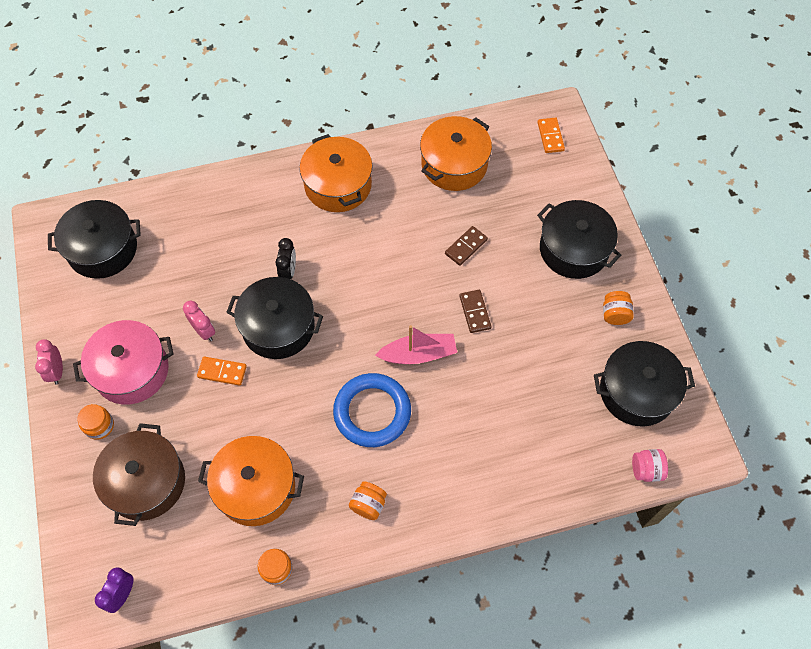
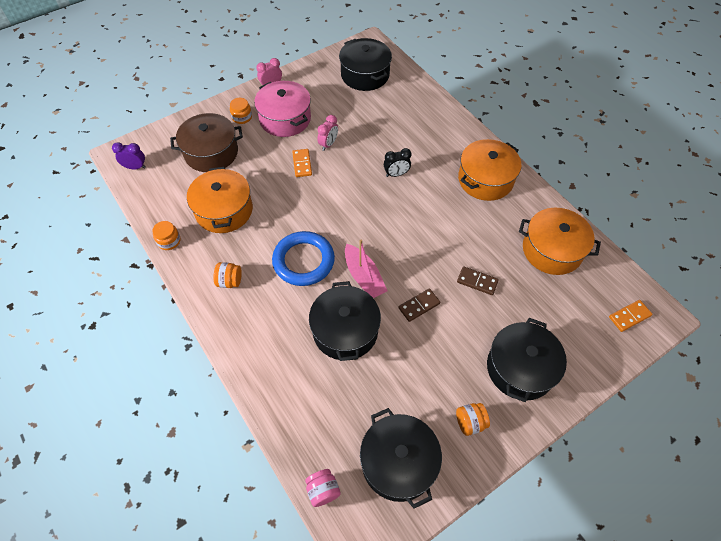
camera: 70 degrees right, 5 degrees down
(278, 327) = (349, 183): black pot -> black pot (345, 331)

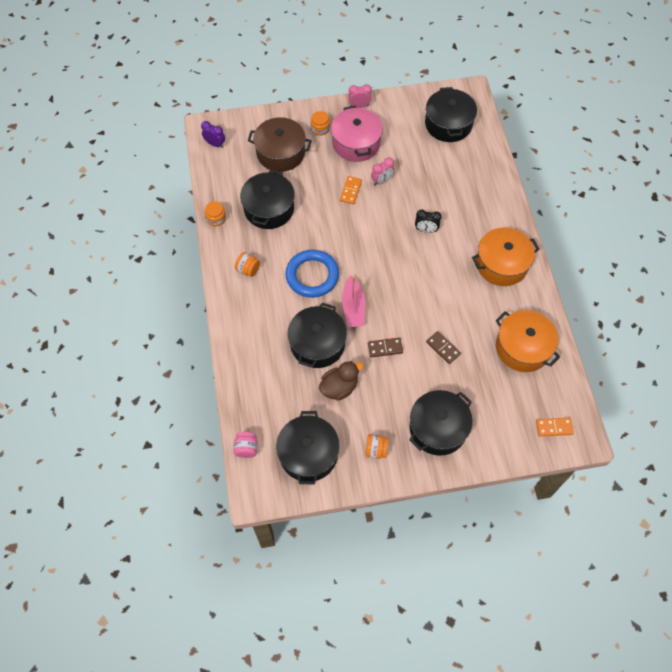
camera: 25 degrees right, 5 degrees up
(224, 210) = (269, 209): orange pot -> black pot
(393, 369) = (339, 387): none -> brown duck

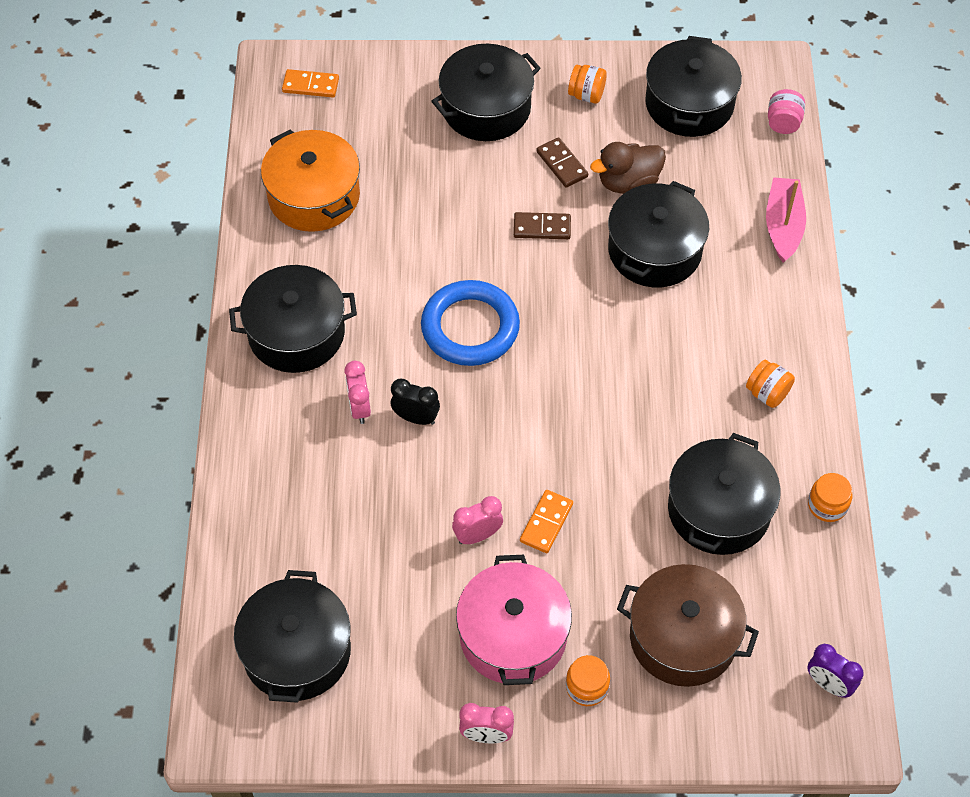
camera: 170 degrees left, 5 degrees down
(312, 276) = (648, 364): blue ring -> blue ring (470, 327)
(353, 307) = (583, 299): pink boat -> pink boat (783, 226)
(443, 348) = (445, 214): brown domino -> brown domino (562, 164)
(455, 230) = (359, 408): none -> pink clock
(501, 264) = (296, 333): orange pot -> black pot

